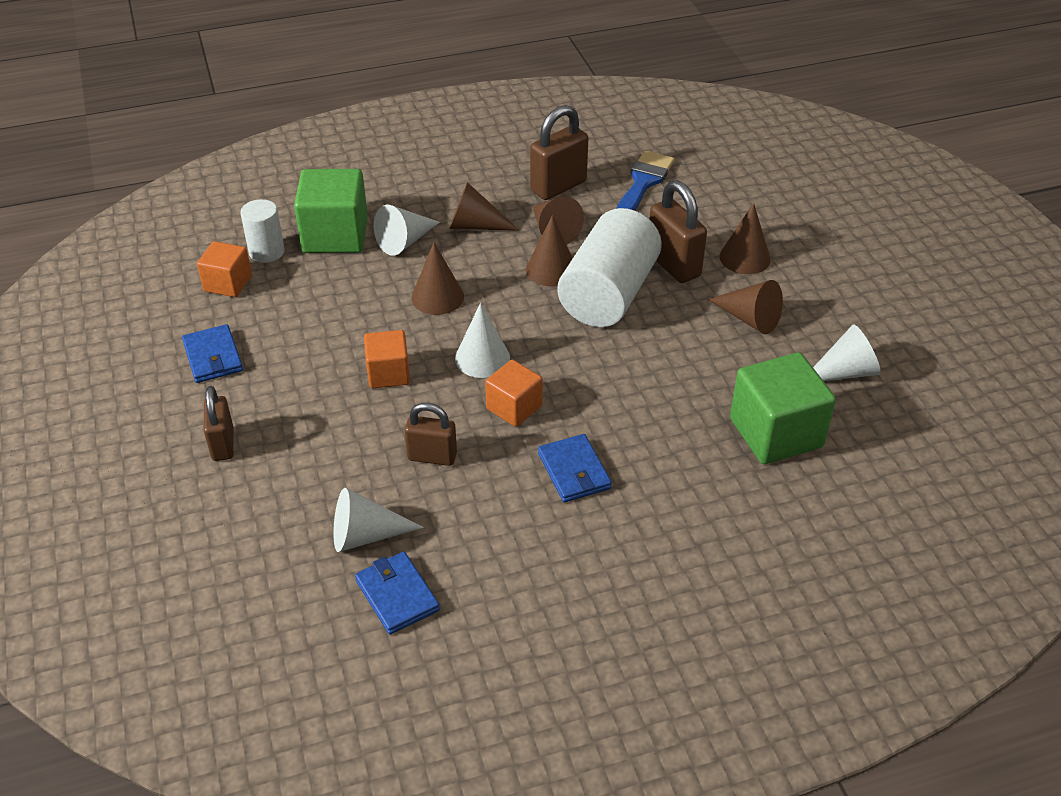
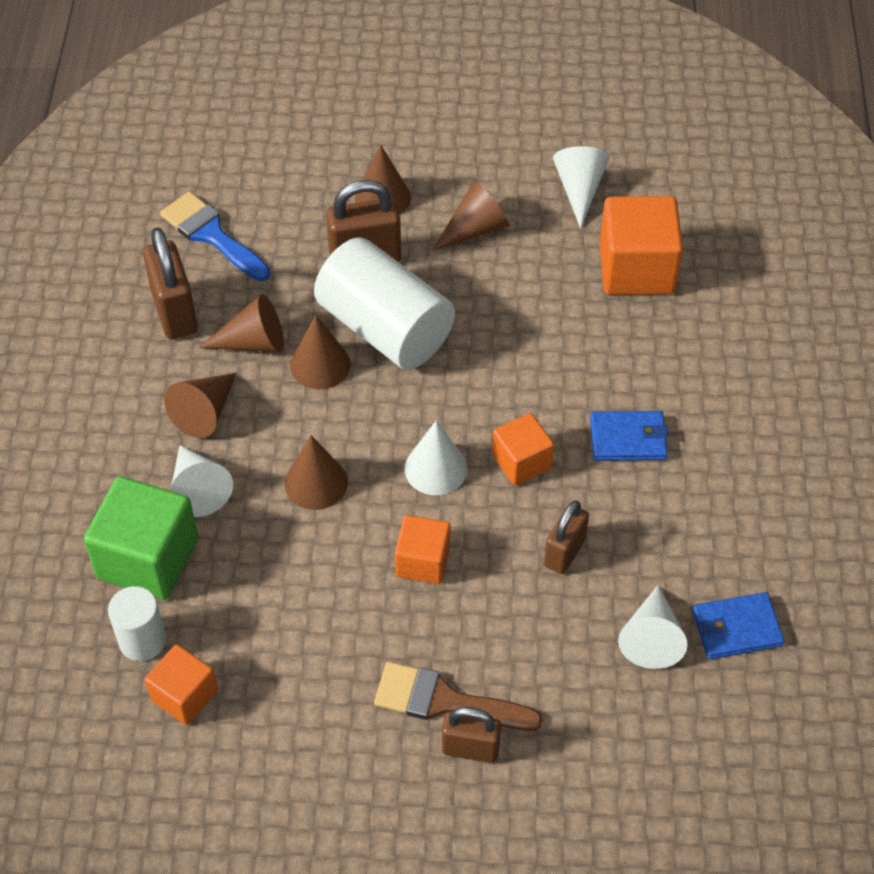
camera: 70 degrees left, 10 degrees up
(213, 357) = (317, 735): blue wallet -> none
(262, 419) = (445, 701): none -> brown brush
(776, 433) = (636, 269): green cube -> orange cube

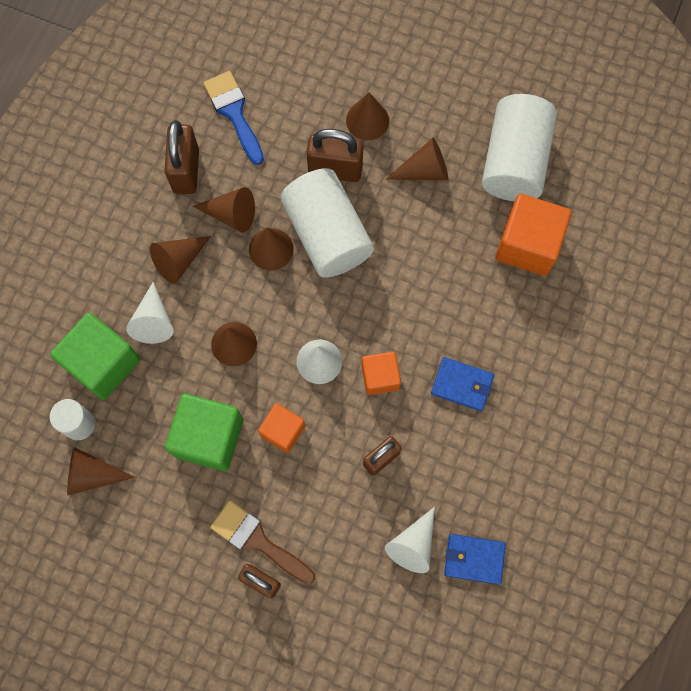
camera: 20 degrees right, 20 degrees up
(184, 695) = (92, 474): orange cube -> brown cone
(327, 600) = (209, 437): none -> green cube
(579, 190) = (514, 161): white cone -> white cylinder

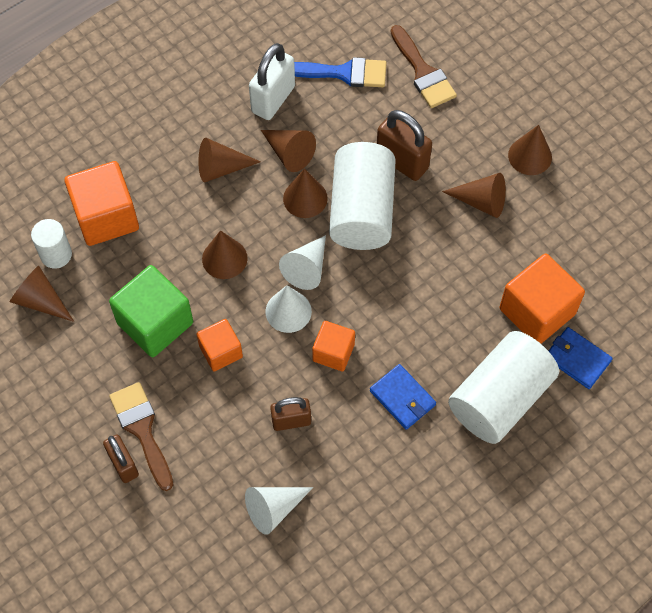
camera: 30 degrees right, 10 degrees down
(103, 363) = (106, 217): green cube -> orange cube
(153, 321) = (169, 205): white cone -> white cone (307, 268)
(186, 171) = (273, 99): brown padlock -> white padlock
(234, 113) = (343, 73): blue brush -> blue brush turned 90 degrees clockwise
(303, 75) = (423, 72): none -> brown brush
(367, 120) = (456, 135): brown cone -> brown cone (530, 156)
(474, 559) = (320, 551): blue wallet -> blue wallet (577, 359)
(514, 161) = (569, 234): white cylinder -> white cylinder (500, 398)

